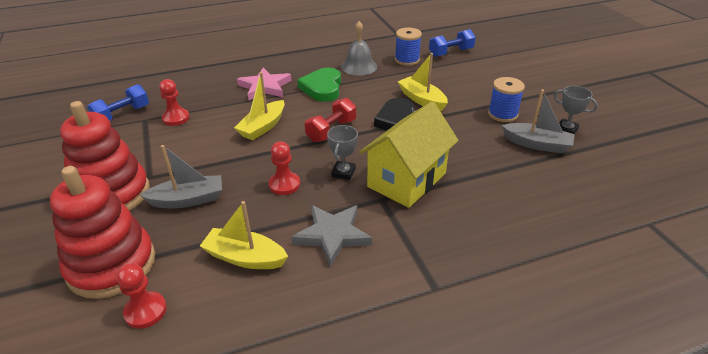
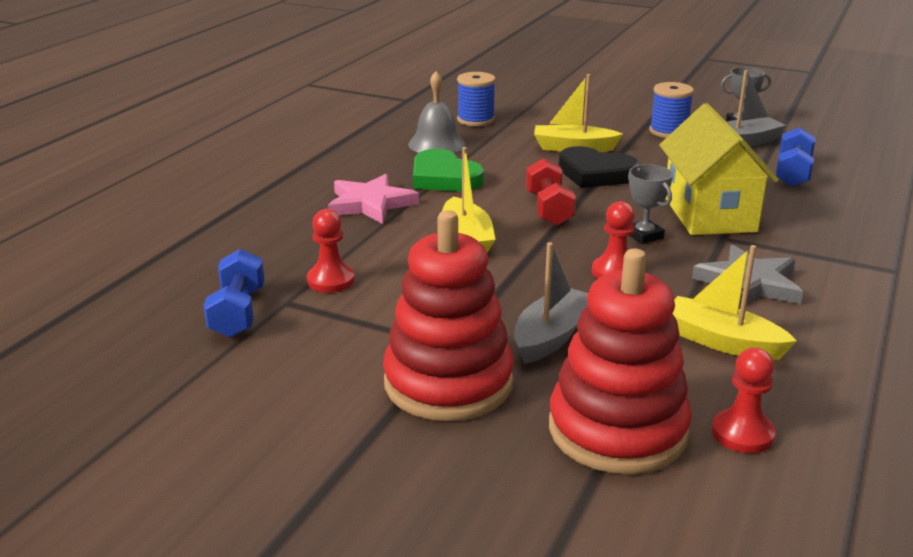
camera: 45 degrees left, 10 degrees down
(245, 257) = (722, 342): yellow boat -> yellow boat turned 60 degrees clockwise
(451, 52) = (505, 98): blue dumbbell -> blue dumbbell (792, 173)

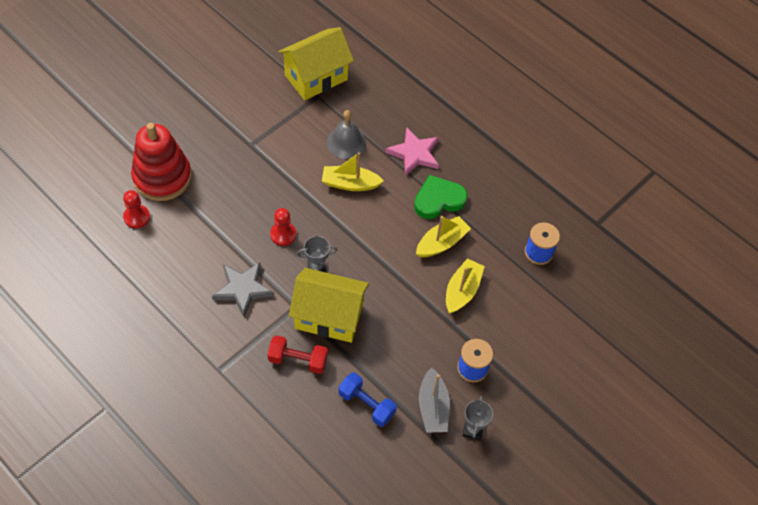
camera: 105 degrees right, 30 degrees up
(238, 313) = (316, 77): blue dumbbell -> yellow house
(331, 280) = (330, 116): red pawn -> none
(436, 144) = (498, 214): grey bell -> grey bell (346, 142)
(448, 383) = (223, 134): red stacking toy -> none
(549, 209) = (371, 236): red dumbbell -> red dumbbell (298, 360)
(551, 336) = (238, 183): grey boat -> none
(595, 173) = (413, 284): black heart -> none
(722, 342) = (199, 246): yellow boat -> yellow boat (441, 243)

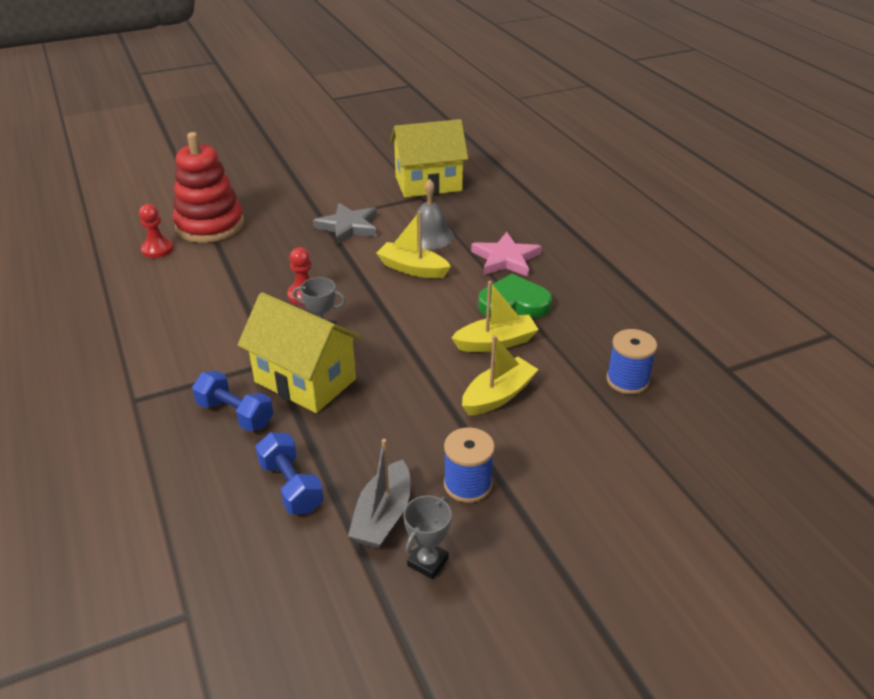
camera: 25 degrees right, 20 degrees down
(242, 289) = (221, 331): grey star -> grey star (348, 227)
(298, 360) = (235, 414): red dumbbell -> blue dumbbell

